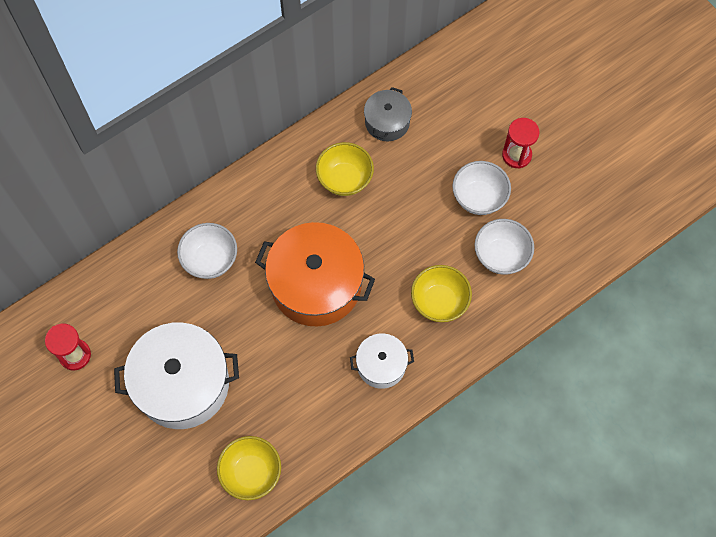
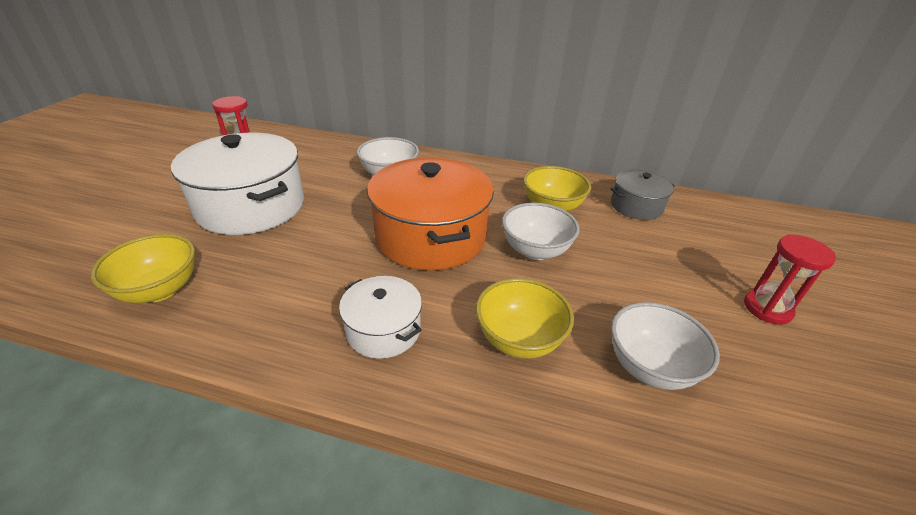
camera: 50 degrees right, 30 degrees down
(479, 197) = (677, 304): white bowl -> white bowl (535, 250)

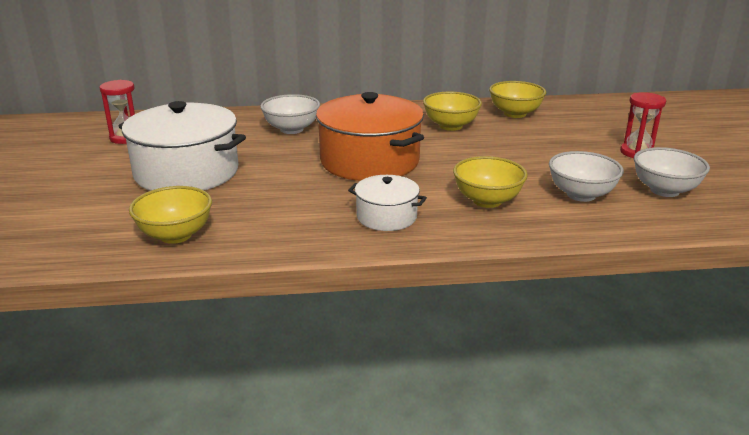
camera: 20 degrees left, 10 degrees down
(535, 250) = (459, 153): white bowl -> white bowl (664, 190)
(636, 206) = (515, 114): grey pot -> yellow bowl

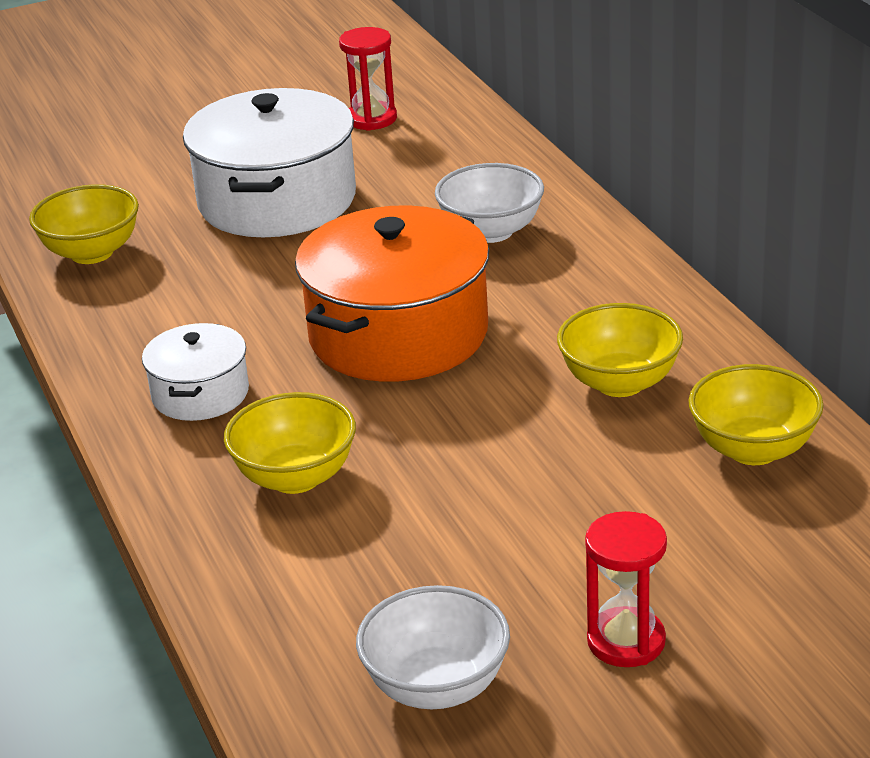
camera: 75 degrees right, 5 degrees up
(581, 195) = (366, 578): white bowl -> none

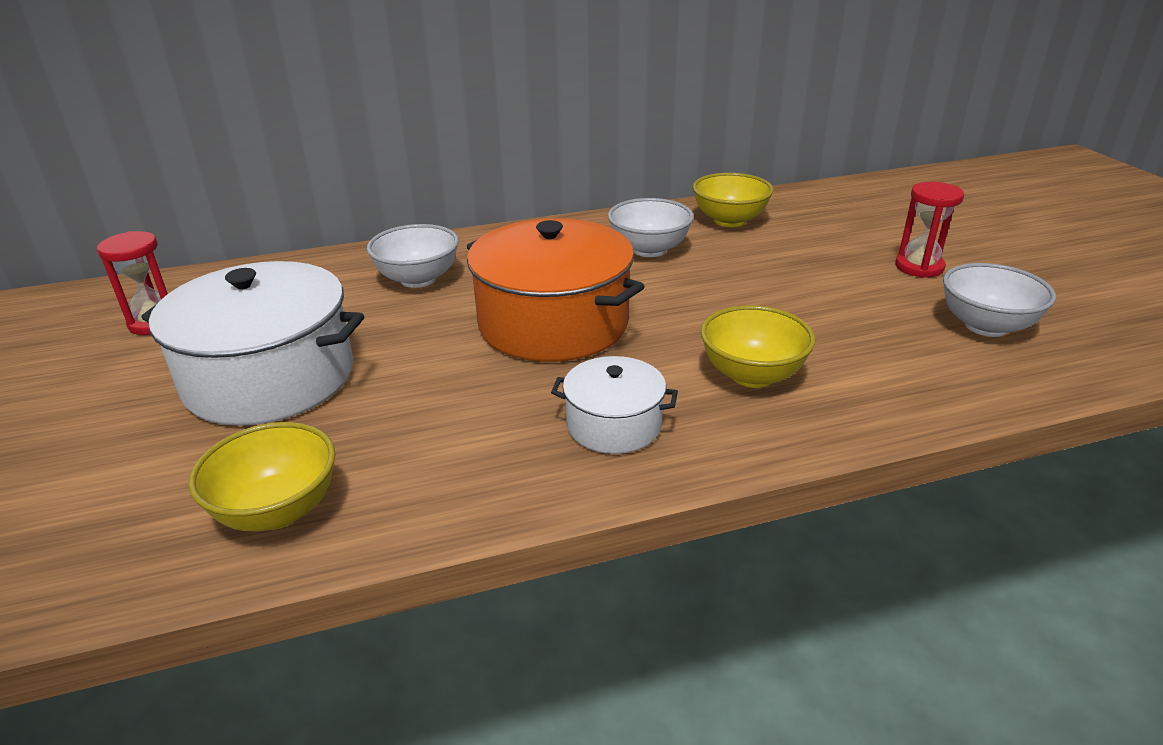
camera: 85 degrees left, 0 degrees up
(620, 383) = (649, 249): yellow bowl -> white bowl

